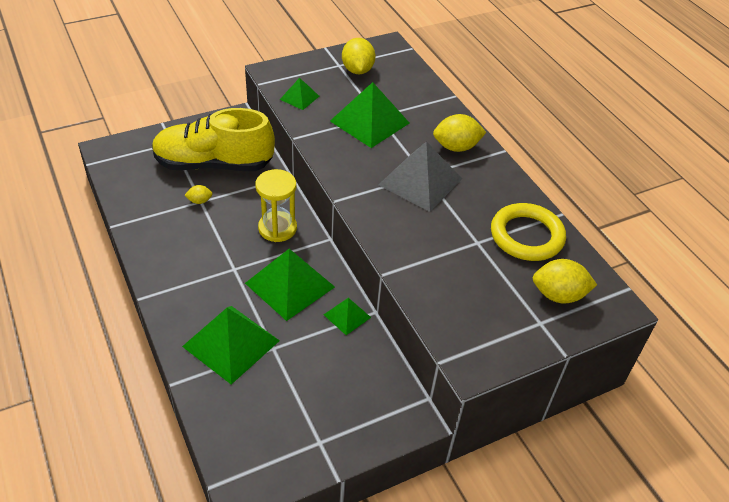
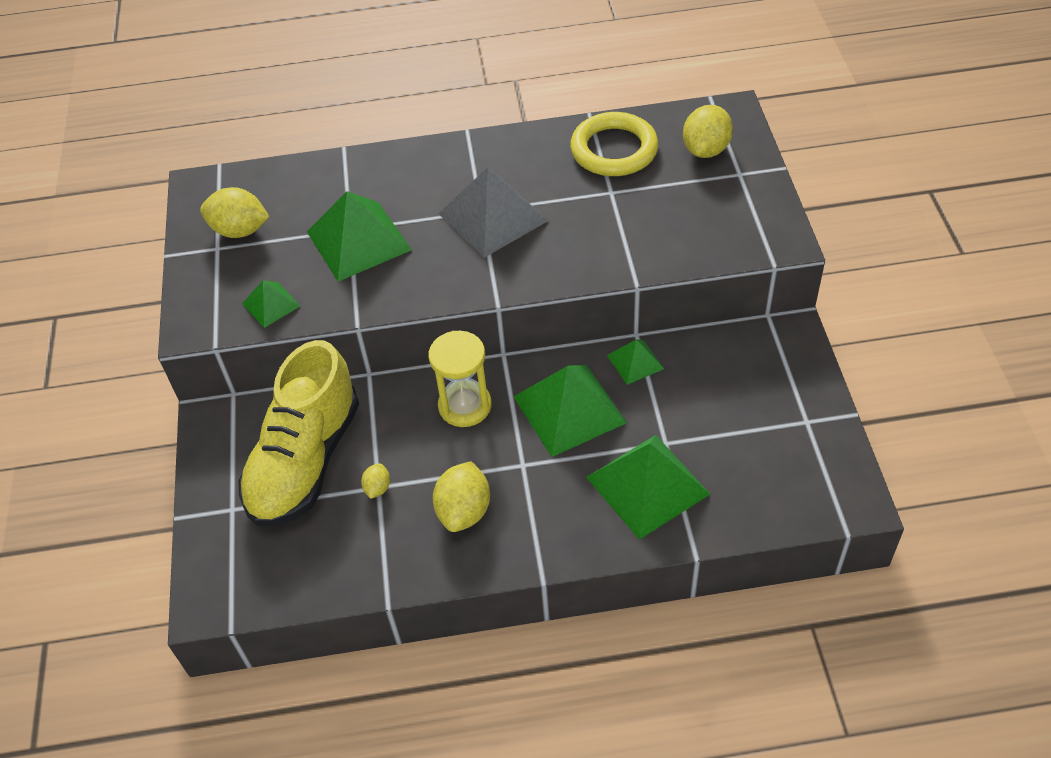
camera: 65 degrees left, 5 degrees up
(456, 147) = (443, 170): yellow lemon -> yellow lemon (464, 511)

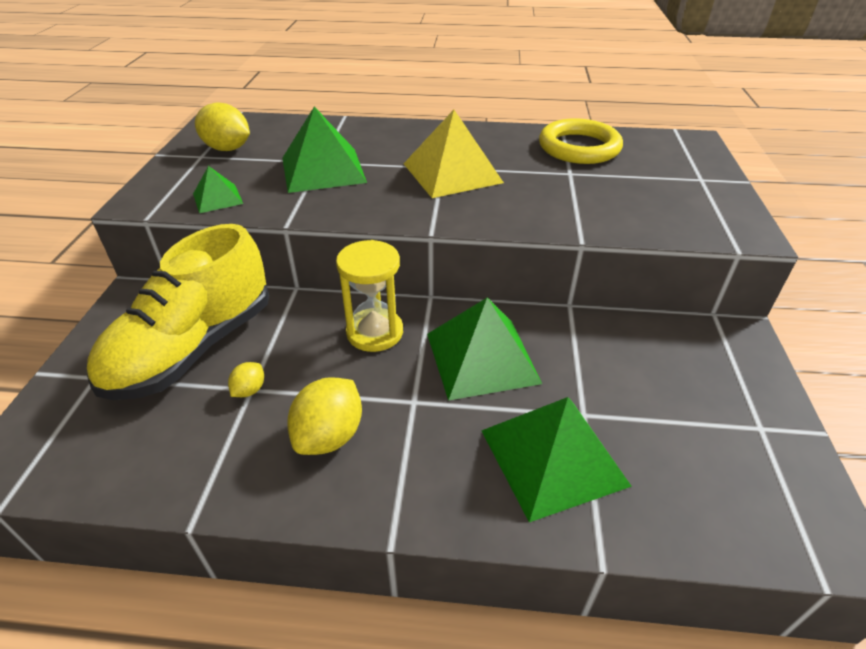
camera: 10 degrees right, 10 degrees down
(493, 217) = (452, 173): grey pyramid -> yellow pyramid
(635, 362) = (563, 328): green pyramid -> none
(706, 149) = (668, 159): yellow lemon -> none

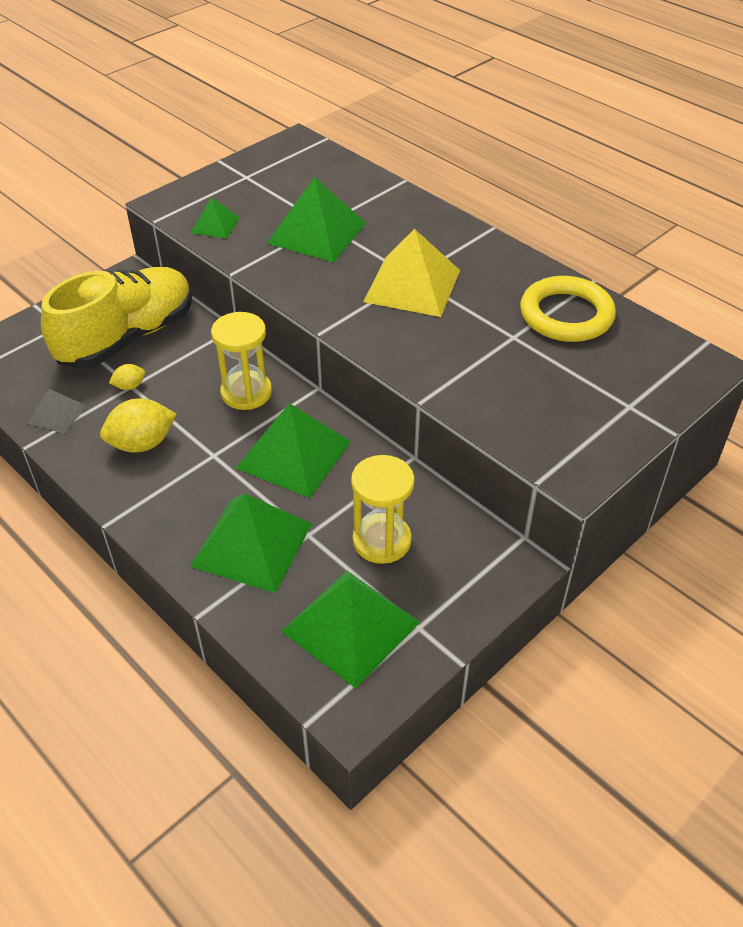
camera: 40 degrees right, 5 degrees up
(193, 466) = (57, 414): none -> grey pyramid
(194, 348) = (127, 337): yellow shoe -> yellow shoe turned 150 degrees clockwise
(227, 149) = (272, 177): yellow lemon -> none
(639, 380) = (382, 540): none -> yellow hourglass
(723, 467) = (351, 626): none -> green pyramid

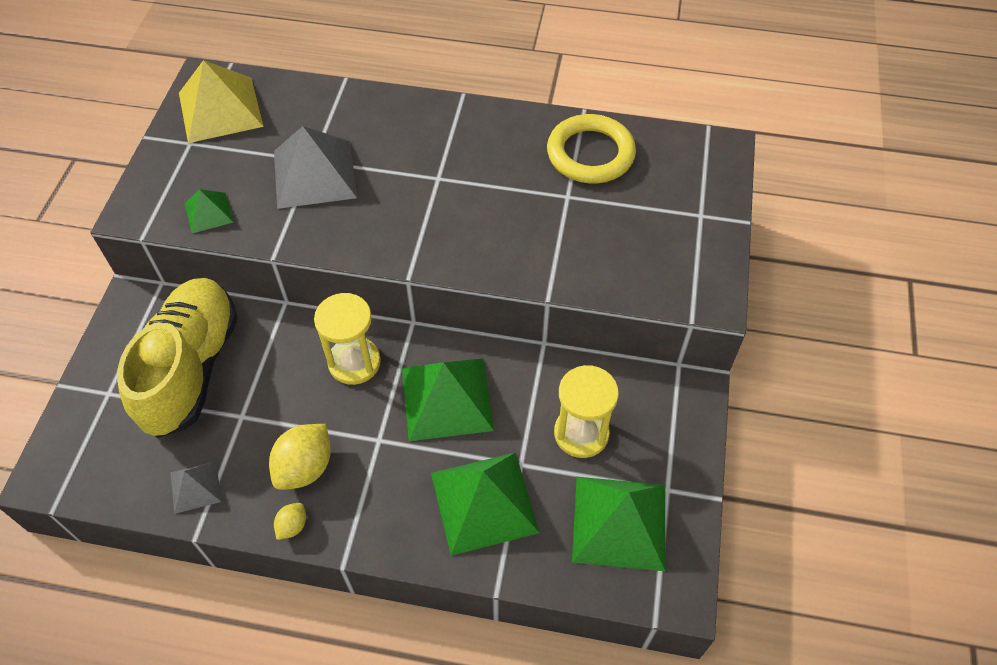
camera: 35 degrees left, 10 degrees up
(130, 386) = (240, 417): yellow lemon -> yellow lemon (292, 526)
(317, 233) = (314, 174): green pyramid -> grey pyramid
(412, 286) = (446, 188): yellow pyramid -> yellow pyramid (220, 109)

